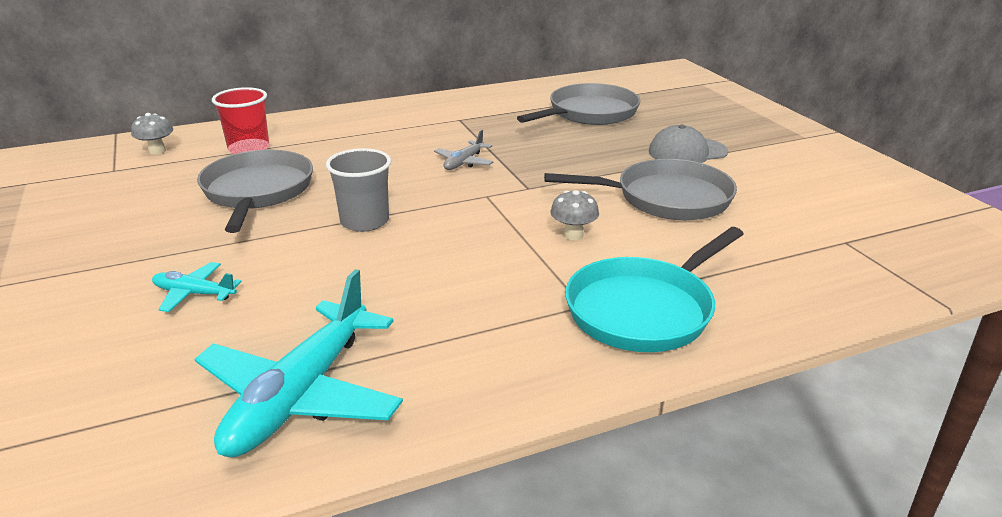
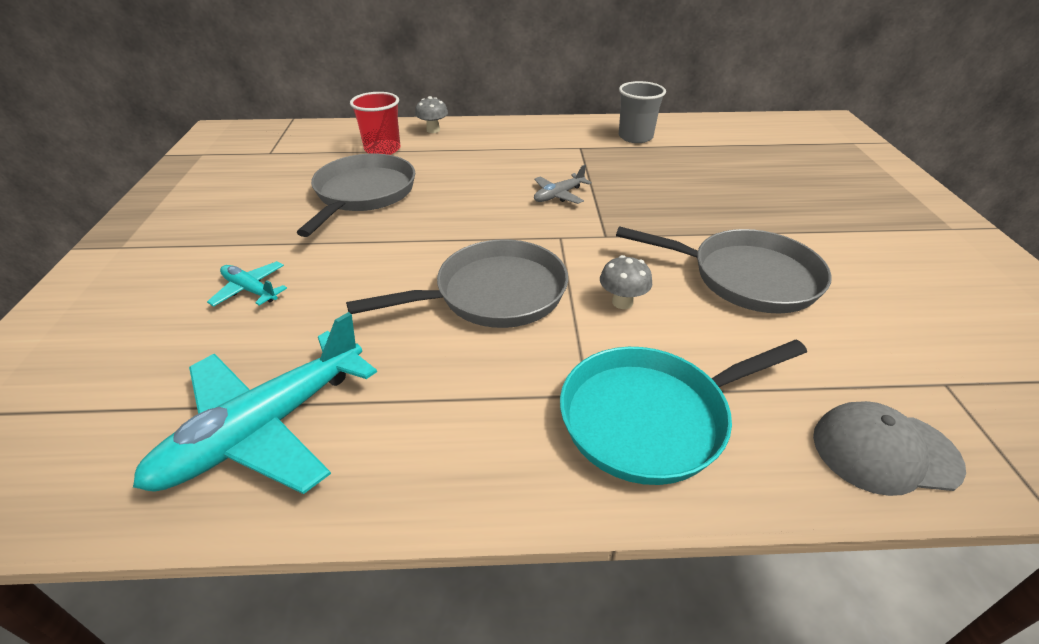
camera: 20 degrees right, 10 degrees up
(157, 151) = (312, 140): grey mushroom -> grey mushroom (433, 130)
(364, 221) = (433, 244): grey cup -> grey cup (635, 137)
(589, 113) = (712, 160): grey pan -> grey pan (493, 294)
(687, 152) = (798, 223): grey cap -> grey cap (884, 451)

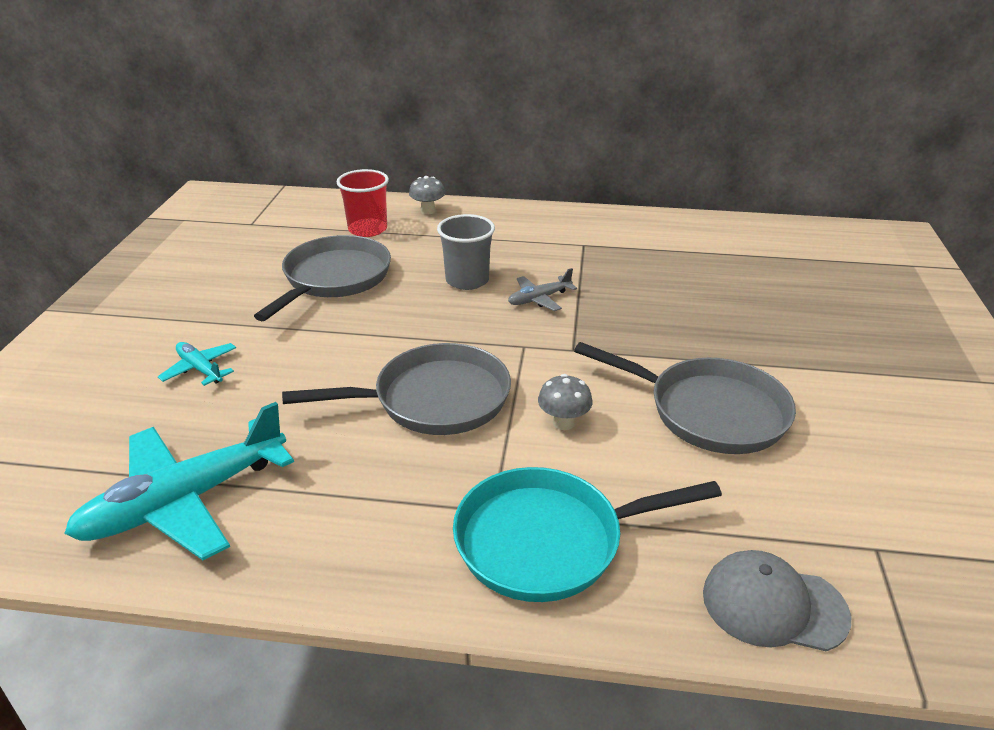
camera: 10 degrees right, 5 degrees down
(635, 137) = (651, 237): grey cup -> grey cup (467, 280)

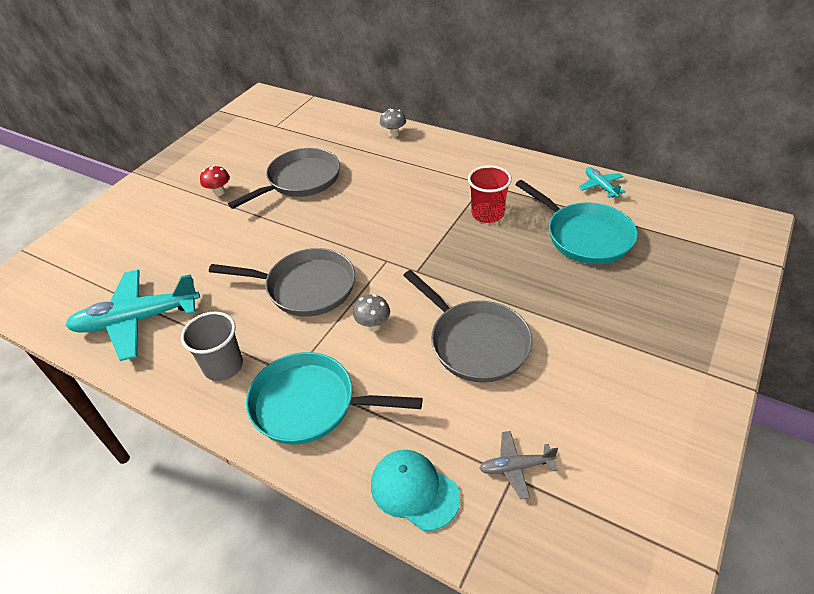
camera: 25 degrees right, 10 degrees up
(200, 369) = (189, 233): turquoise plane -> turquoise plane (600, 186)
(216, 311) = (219, 192): none -> red mushroom
(367, 229) = (344, 143): red cup -> red cup (487, 214)
(467, 280) = (383, 199): grey cup -> grey cup (223, 366)
(539, 299) = (421, 224): grey plane -> grey plane (515, 467)
(742, 276) = (584, 236): none -> turquoise pan
(773, 605) = (414, 490): grey cap -> turquoise cap

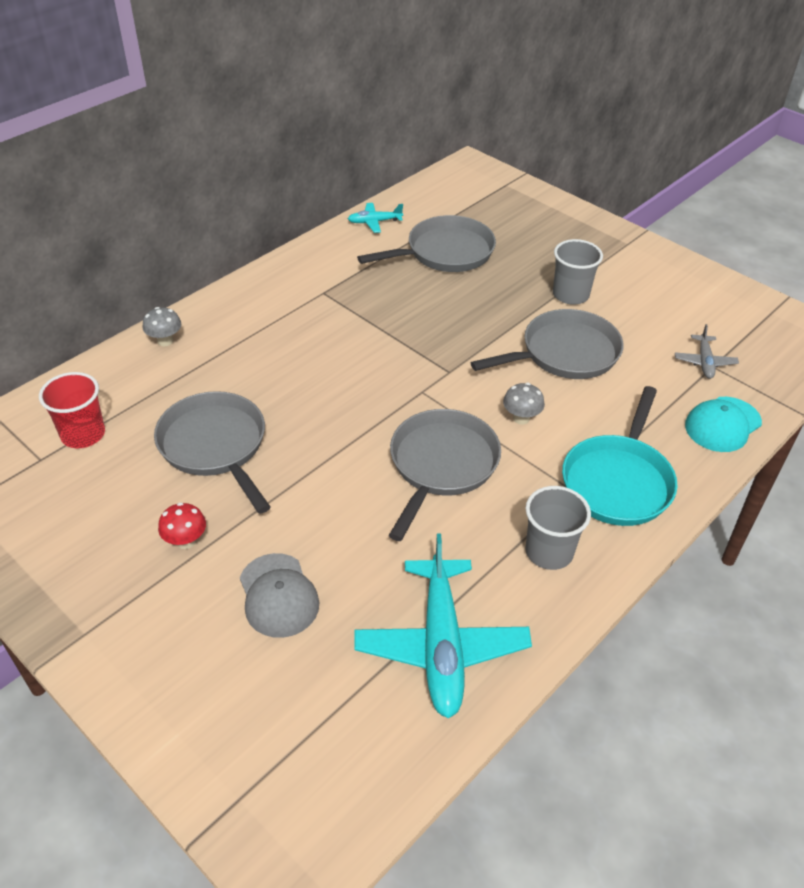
camera: 80 degrees left, 0 degrees up
(178, 238) = (278, 595): none -> grey cap
(487, 214) = (379, 302): red cup -> red cup (83, 434)
(573, 334) = (570, 295): none -> grey cup
(584, 236) = (444, 252): turquoise pan -> grey pan

